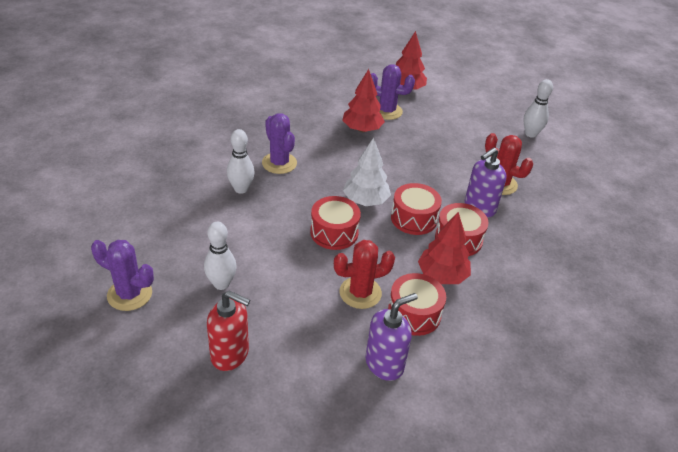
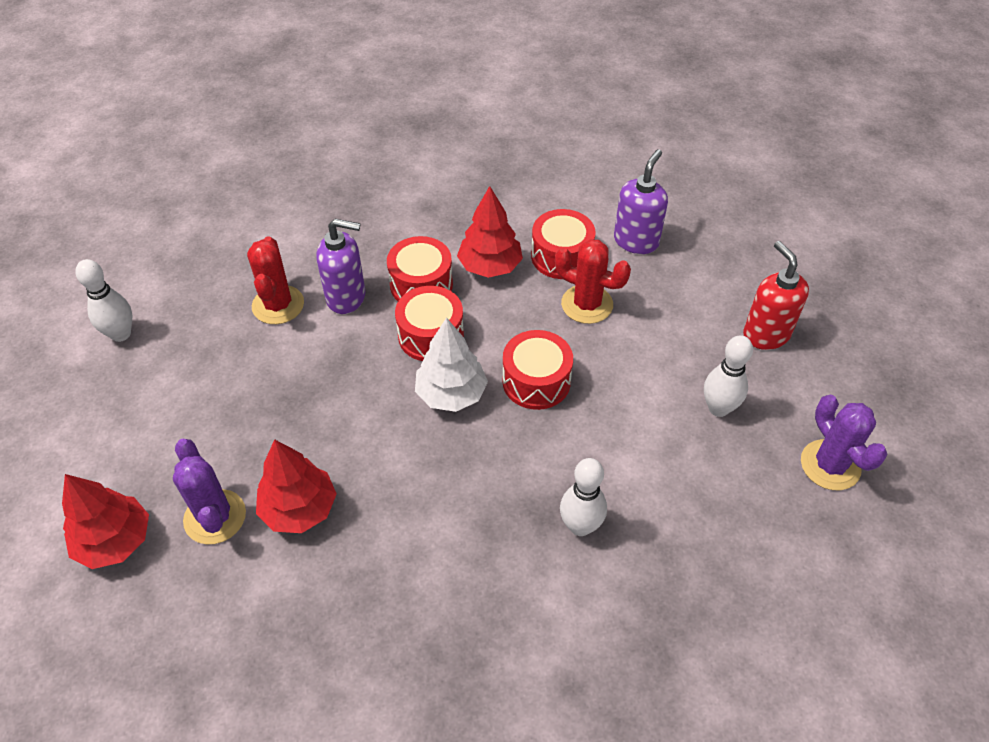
camera: 130 degrees left, 10 degrees up
(279, 163) = (484, 534): purple cactus -> none
(384, 364) = (636, 241): purple soap dispenser -> purple soap dispenser turned 105 degrees clockwise

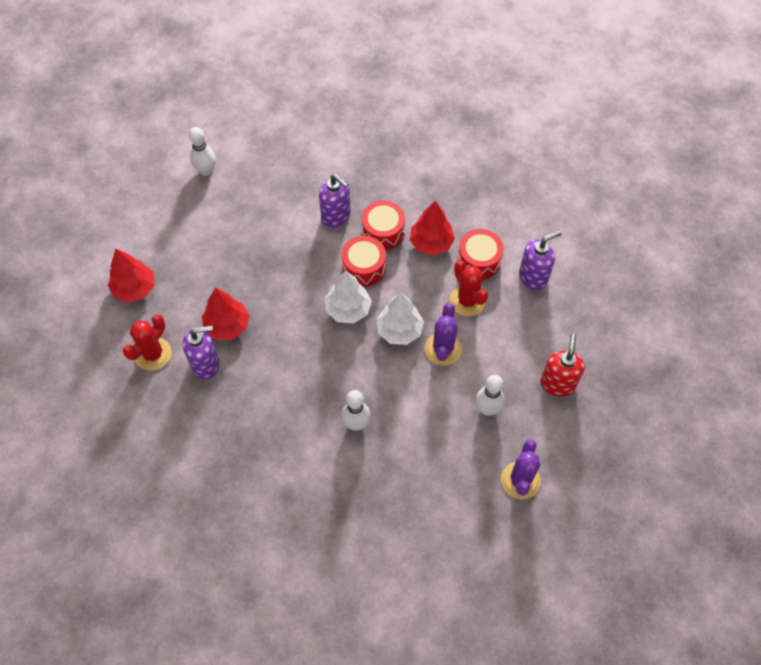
camera: 35 degrees right, 10 degrees up
(215, 517) = (186, 304): purple cactus -> purple cactus (443, 349)
(278, 305) = (296, 199): red cactus -> red cactus (153, 354)
(306, 580) = (206, 364): none -> purple soap dispenser
(536, 381) = (399, 330): red drum -> white tree

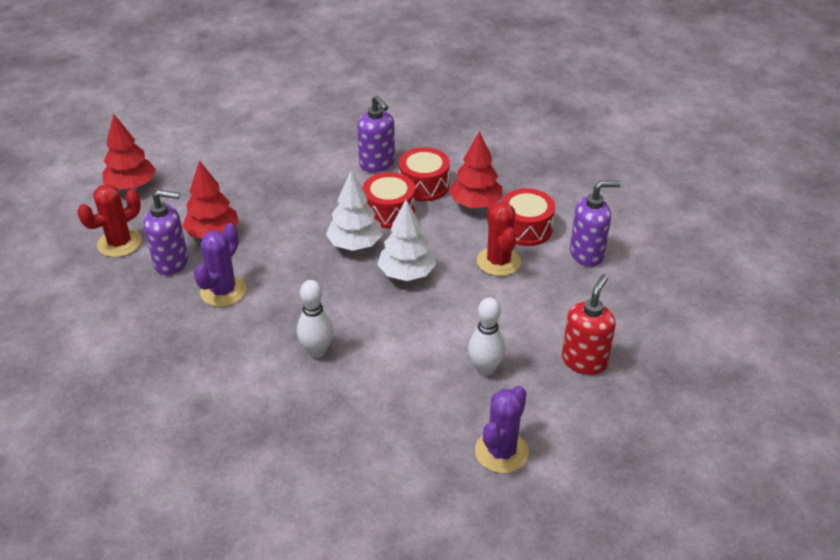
camera: 15 degrees right, 20 degrees down
(206, 171) = (256, 107): white bowling pin -> none
(443, 349) = (451, 300): purple cactus -> purple cactus (223, 291)

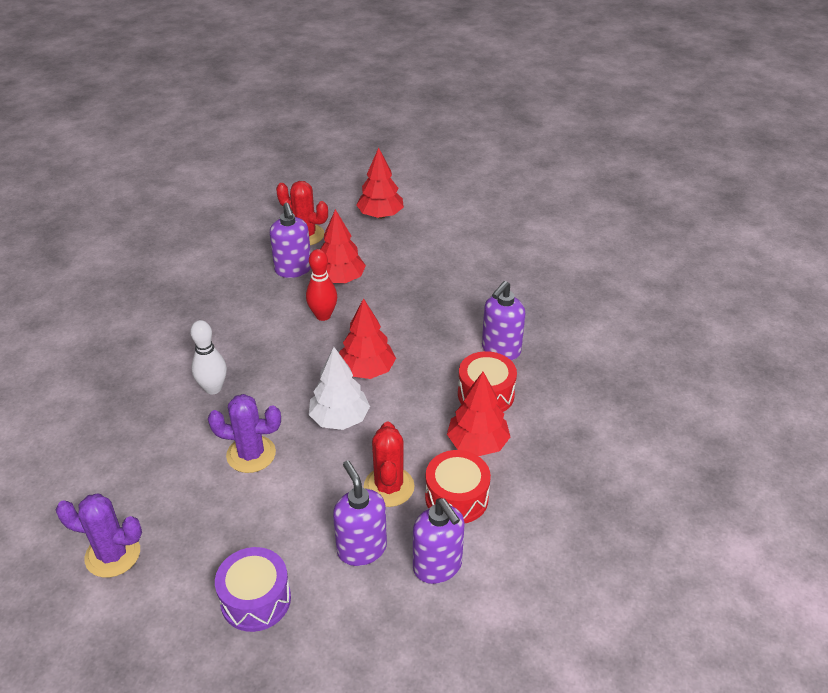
camera: 70 degrees right, 0 degrees up
(223, 291) = (269, 309): purple cactus -> purple cactus (251, 454)
(260, 256) = (323, 315): none -> red bowling pin
(355, 244) = (367, 370): white tree -> red tree
(389, 211) = (428, 380): red drum -> none
(485, 369) = (221, 515): white bowling pin -> none
(498, 261) = (389, 487): red cactus -> red cactus turned 60 degrees counterclockwise
(555, 290) = (361, 548): none -> purple soap dispenser
(584, 361) = (256, 599): red soap dispenser -> purple drum

